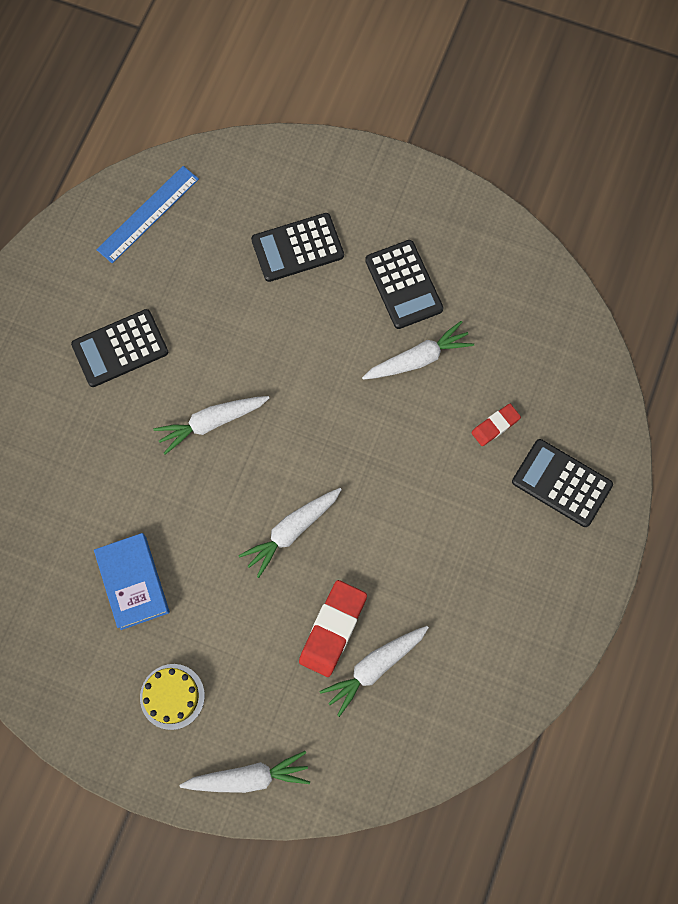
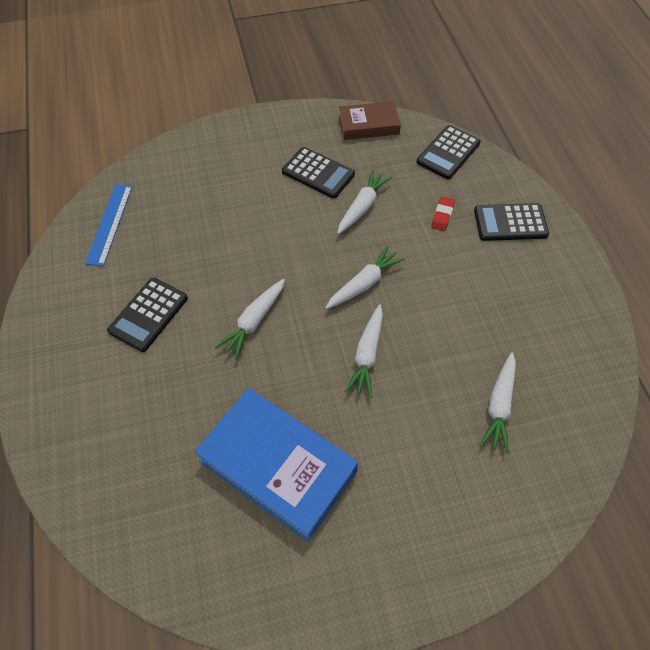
camera: 35 degrees left, 15 degrees down
(133, 582) = (278, 466): blue book -> blue book, size x1.75
(172, 696) = (374, 530): yellow cake -> none
(248, 777) = (480, 549): white carrot -> white carrot (364, 284)
(297, 248) = (232, 189): black calculator -> black calculator (448, 152)
(333, 629) = (449, 400): red eraser -> none
(510, 254) = (368, 125): none -> brown book

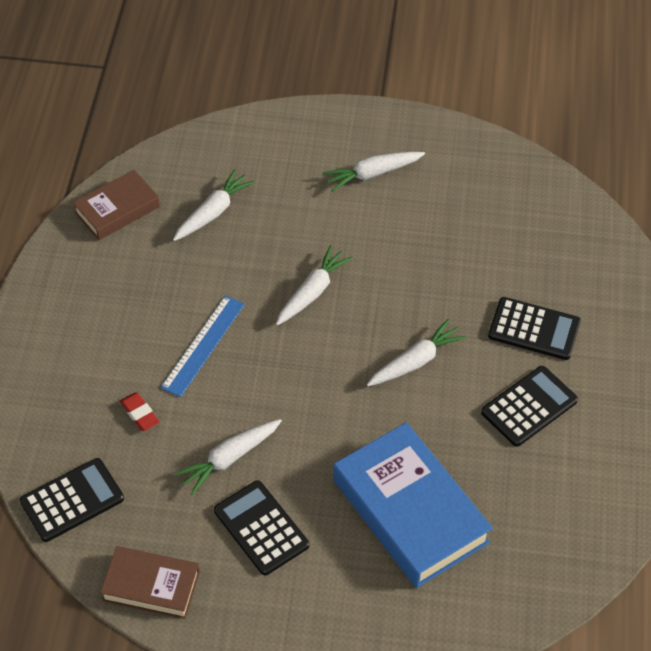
camera: 160 degrees left, 5 degrees down
(109, 224) = (558, 542): blue ruler -> blue ruler (203, 345)
(278, 466) = (437, 230): blue book -> blue book (410, 511)
(364, 284) = (277, 363): white carrot -> white carrot (372, 174)
(442, 215) = (140, 414): red eraser -> red eraser turned 75 degrees counterclockwise
(510, 223) = (67, 378): black calculator -> black calculator (534, 329)
(584, 376) = (117, 210): none -> brown book

